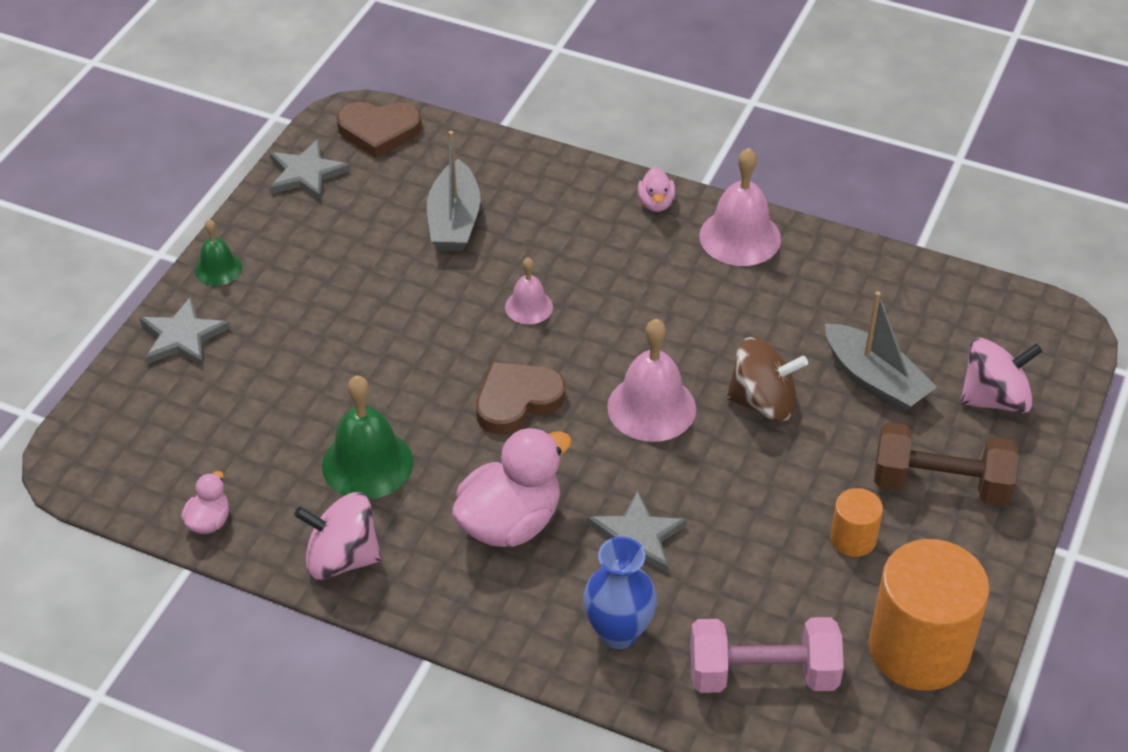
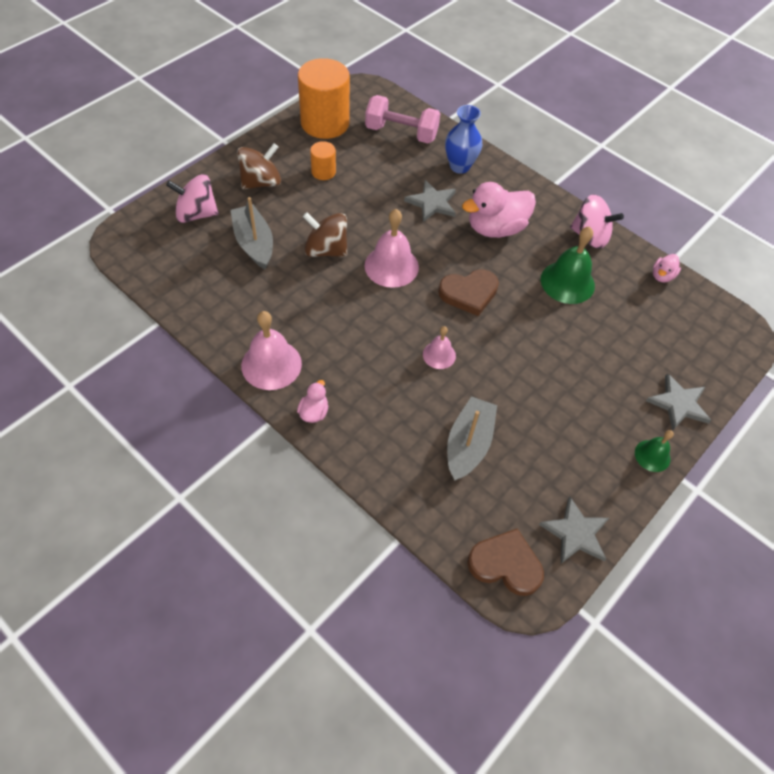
camera: 165 degrees left, 10 degrees up
(940, 484) = (261, 182): brown dumbbell -> brown spinning top

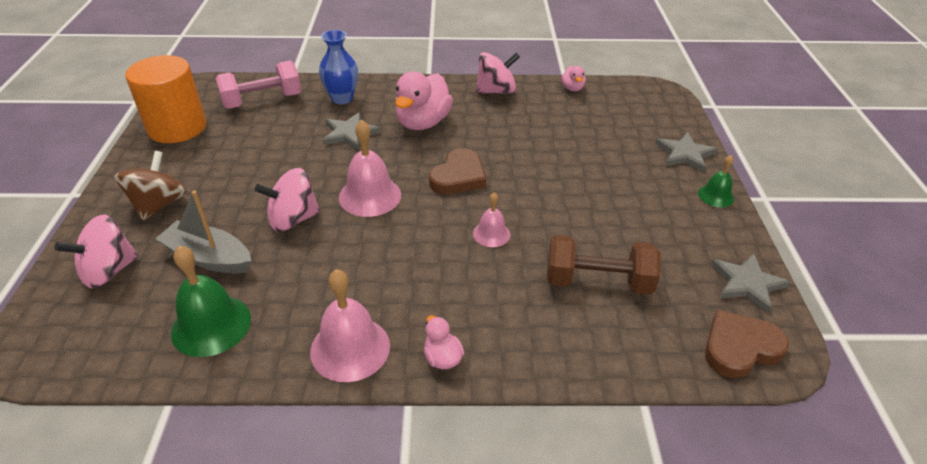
camera: 40 degrees left, 15 degrees down
(323, 172) = (219, 163): orange cylinder -> none
(326, 250) = (293, 219): brown spinning top -> pink spinning top
(468, 444) = (598, 281): grey boat -> brown dumbbell
(567, 282) = (519, 127): green bell -> green bell (211, 325)

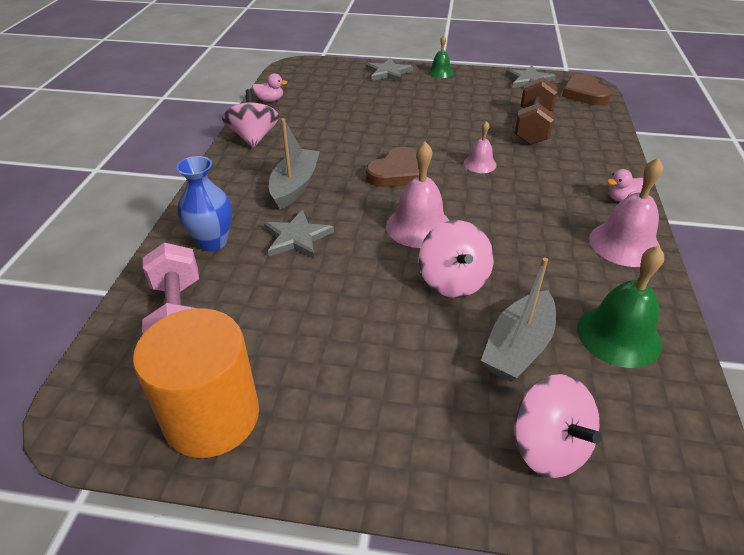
camera: 80 degrees left, 0 degrees up
(159, 204) = (412, 411): brown spinning top -> none
(423, 123) = (295, 186): pink duck -> grey boat
(458, 176) = (396, 172): brown heart -> brown heart turned 90 degrees clockwise

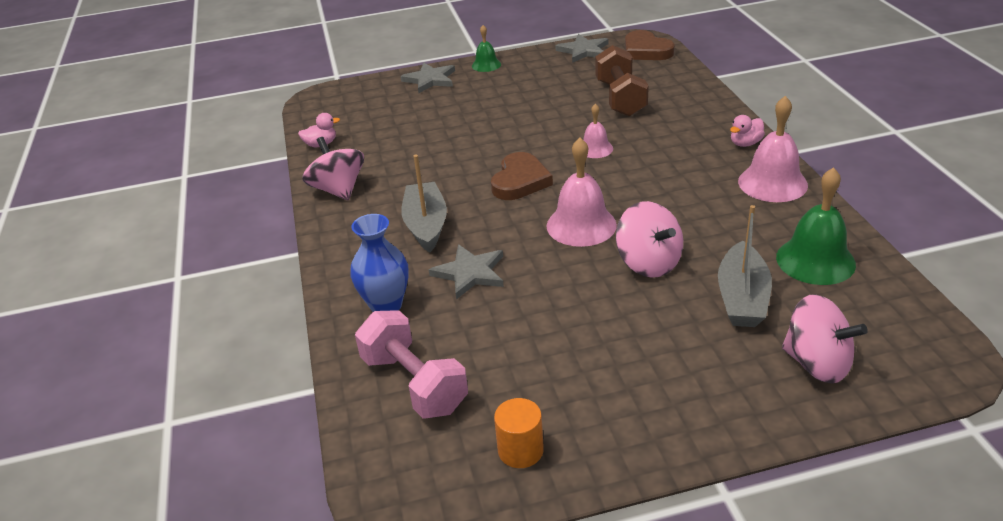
camera: 20 degrees left, 5 degrees down
(211, 416) = (520, 450): orange cylinder -> orange cylinder, size x0.48

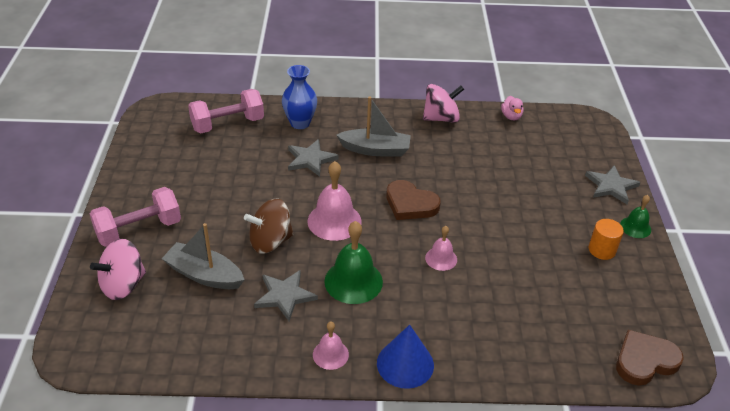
camera: 100 degrees right, 5 degrees up
(520, 450) = (155, 150): orange cylinder -> orange cylinder (602, 250)
(583, 51) = (655, 307): grey star -> grey star (284, 296)
(620, 98) = (531, 303): brown dumbbell -> none
(648, 263) = (270, 241): pink spinning top -> brown spinning top
(711, 391) = (139, 230): none -> pink dumbbell
(745, 143) = (405, 364): pink duck -> blue cone
(772, 183) = (330, 354): pink bell -> pink bell, size x0.57
(815, 260) = (216, 333): green bell -> green bell (353, 281)

